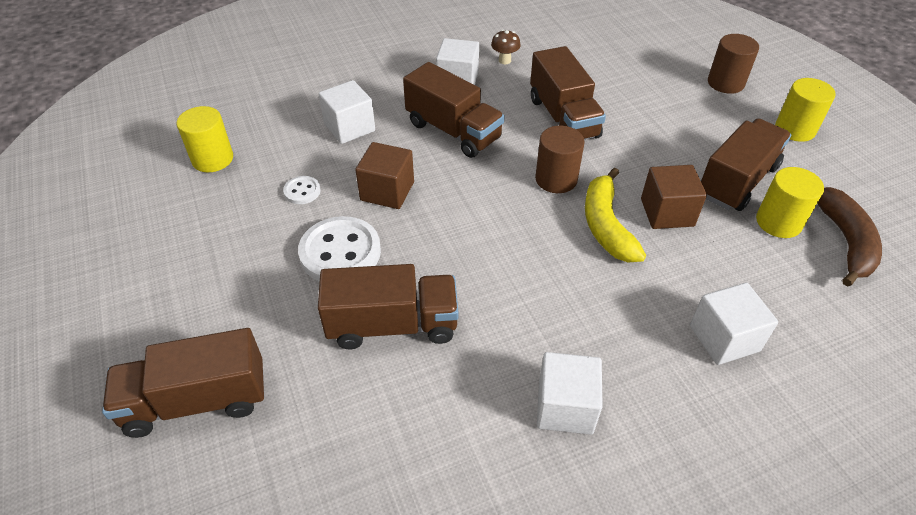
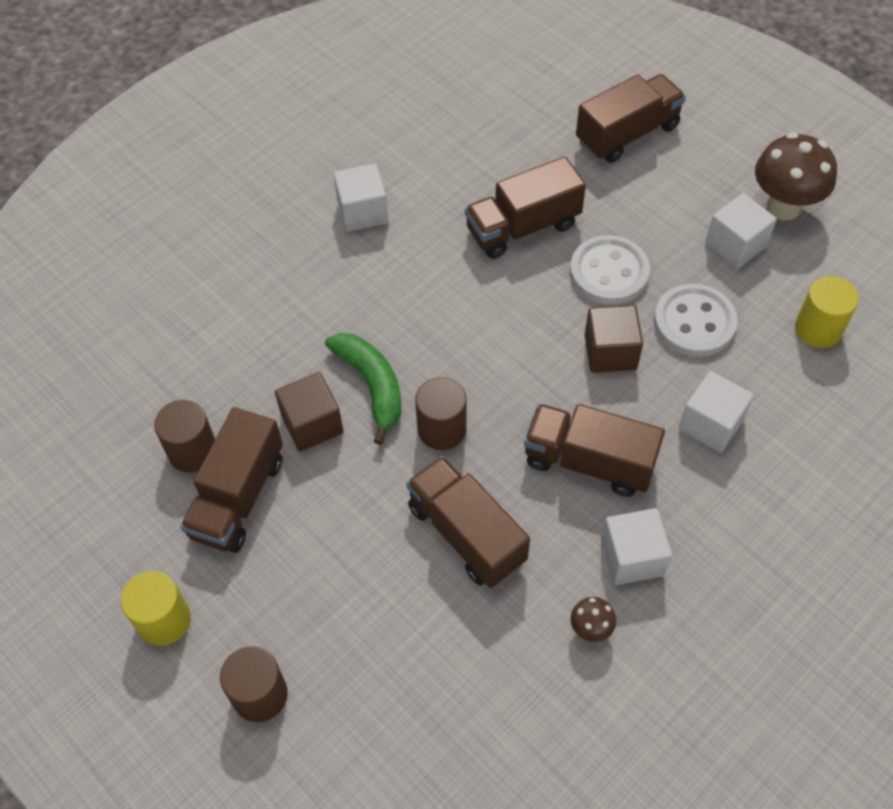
camera: 160 degrees right, 10 degrees up
(129, 259) = (783, 207): none -> brown mushroom
(302, 191) = (694, 322): white button -> white button, size x2.06
(606, 225) = (372, 386): yellow banana -> green banana
(724, 338) = (245, 304): white cube -> white cube (735, 245)
(778, 222) = (193, 451): yellow cylinder -> brown cylinder
(846, 241) = (123, 448): brown banana -> none

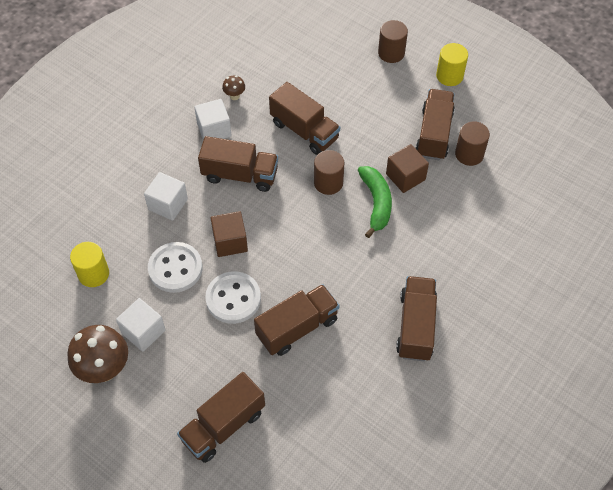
camera: 170 degrees right, 0 degrees up
(362, 212) = (416, 326): white cube -> brown truck
(372, 386) = (376, 203): green banana -> green banana turned 150 degrees counterclockwise

